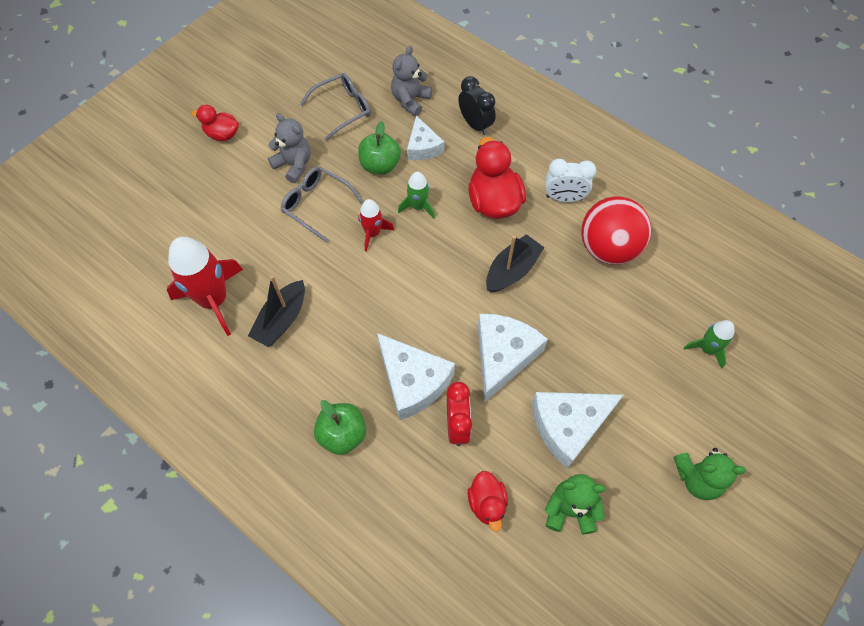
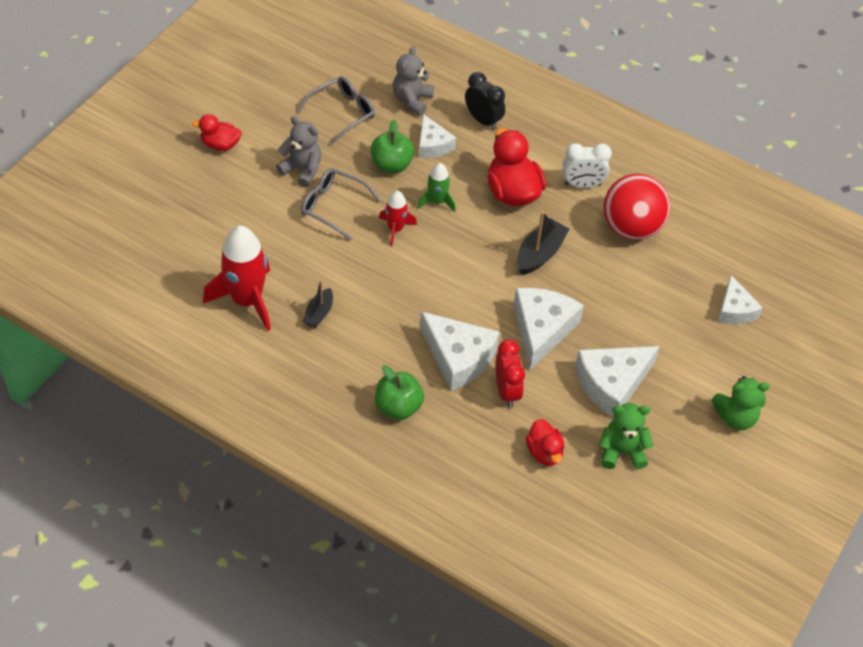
camera: 10 degrees left, 10 degrees down
(281, 320) = (319, 313): black boat -> black boat, size x0.63
(707, 349) = (735, 310): green rocket -> white cheese

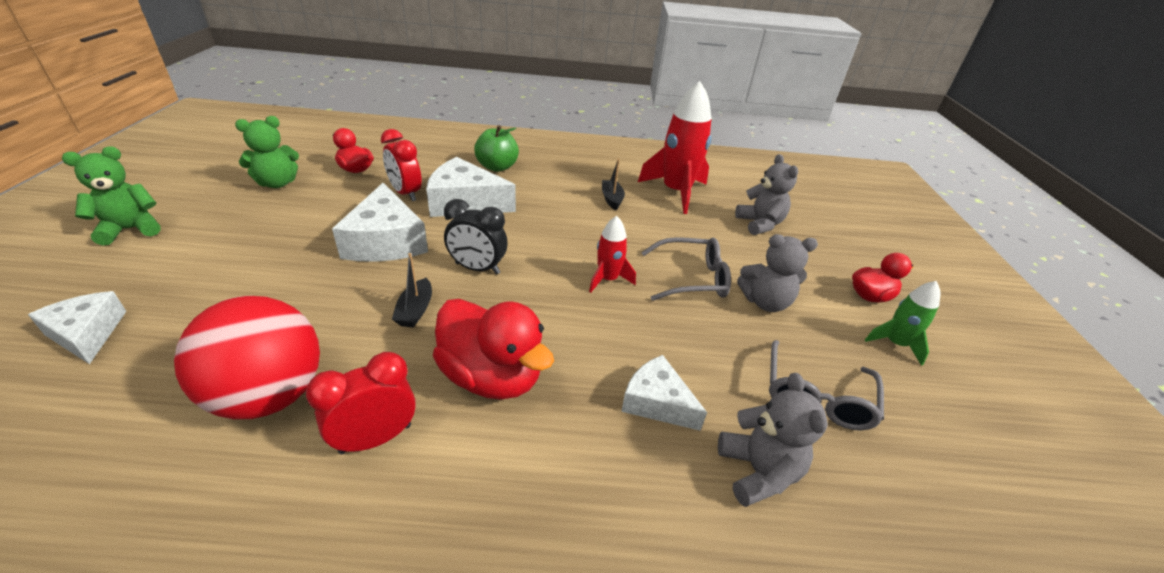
camera: 150 degrees right, 15 degrees down
(215, 233) = (759, 224): none -> grey teddy bear
(391, 165) = (681, 348): green apple -> none
(437, 201) = (586, 325): green rocket -> green rocket (895, 344)
(483, 120) = (616, 491): black clock -> black clock (477, 268)
(540, 254) = (415, 310): black boat -> black boat, size x0.63
(582, 185) = (375, 438): white clock -> red clock
(612, 384) = (291, 221): white cheese -> none

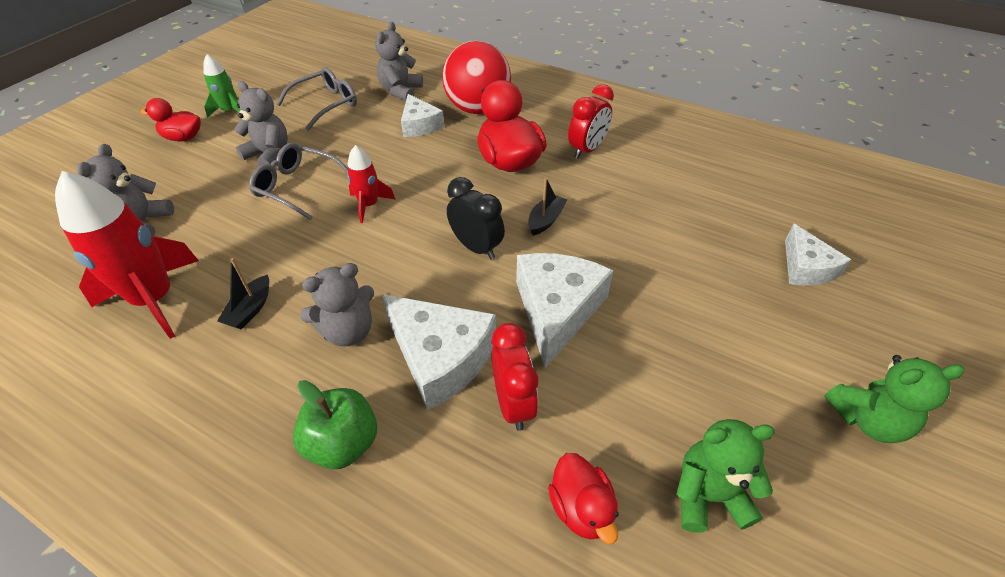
camera: 150 degrees left, 10 degrees up
(270, 395) = (651, 186): red ball -> red ball (477, 108)
(375, 438) = (587, 150): red clock -> red clock turned 45 degrees counterclockwise
(537, 202) = (348, 331): none -> grey teddy bear

